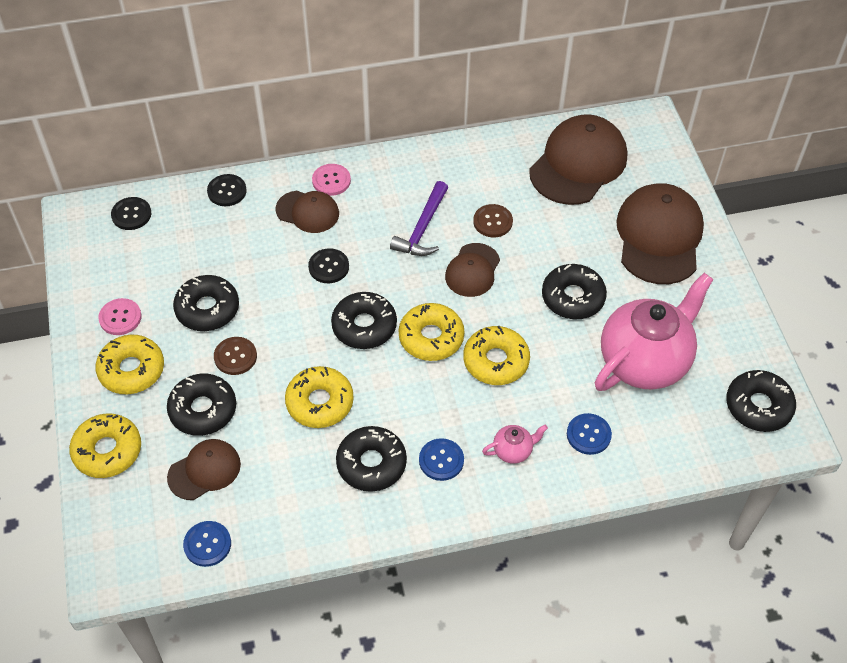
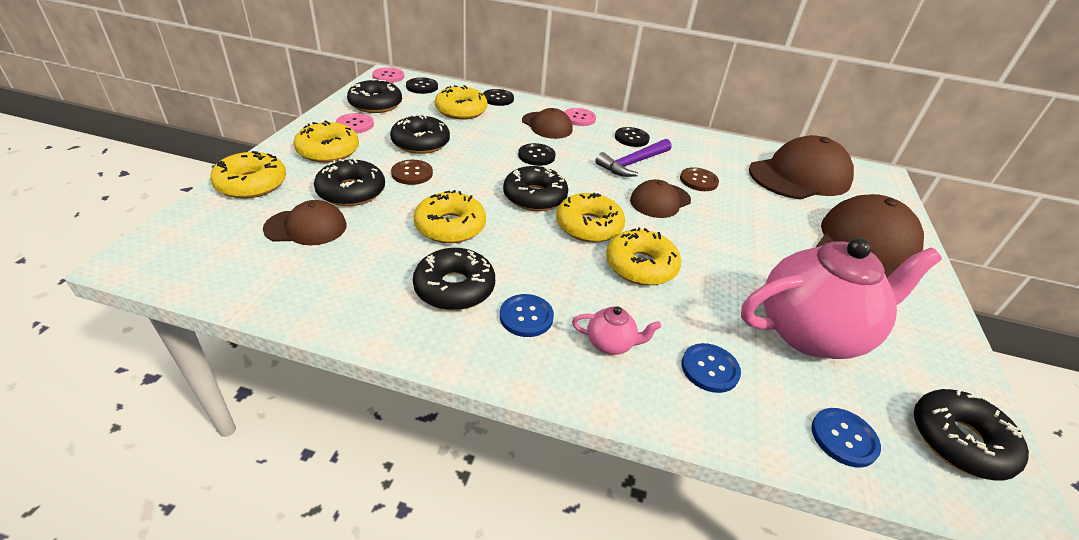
camera: 25 degrees right, 15 degrees down
(78, 215) = (388, 76): none -> pink button
(205, 234) = (461, 110): none -> yellow donut
(207, 544) = (244, 277): blue button -> blue button (844, 438)
(400, 187) = (631, 138): none -> black button
(573, 297) = (750, 253): black donut -> black donut (375, 104)

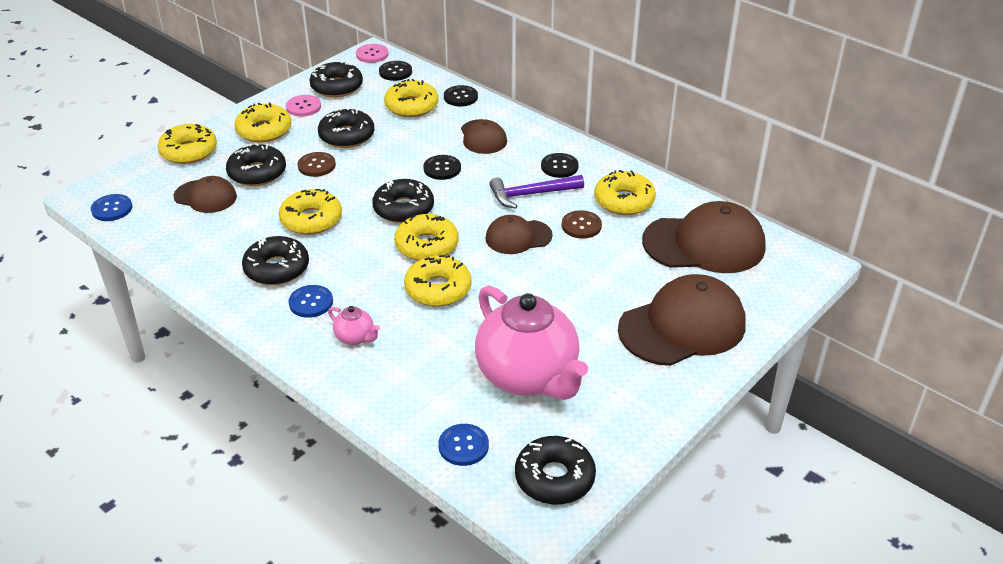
camera: 30 degrees right, 0 degrees up
(579, 118) = (525, 134): pink button -> none
(707, 155) = (624, 201): none -> yellow donut
(710, 369) = (412, 375): blue button -> blue button (112, 209)
(811, 332) = (528, 377): pink teapot -> pink teapot turned 45 degrees clockwise

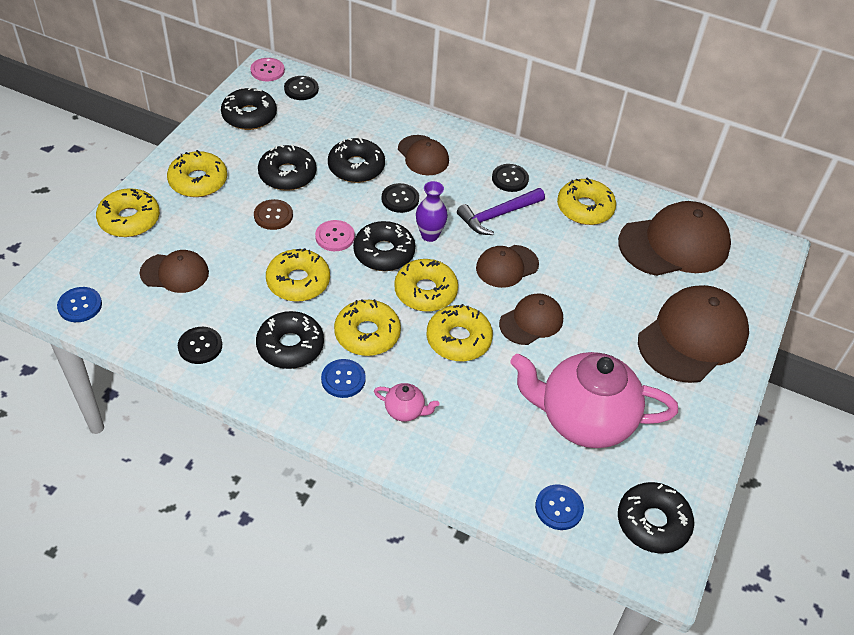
camera: 20 degrees left, 10 degrees up
(257, 173) = (216, 235): black donut -> black donut (356, 167)
(303, 107) = (226, 145): pink button -> pink button (335, 237)
(411, 106) = (336, 129): yellow donut -> yellow donut (367, 334)
(455, 201) = (429, 235): none -> purple vase
(460, 97) = (380, 111): black button -> black button (200, 346)
(519, 286) = (531, 321): none -> brown cap
(528, 377) = (583, 420): pink teapot -> pink teapot turned 150 degrees clockwise
(581, 226) = (558, 243): brown button -> none

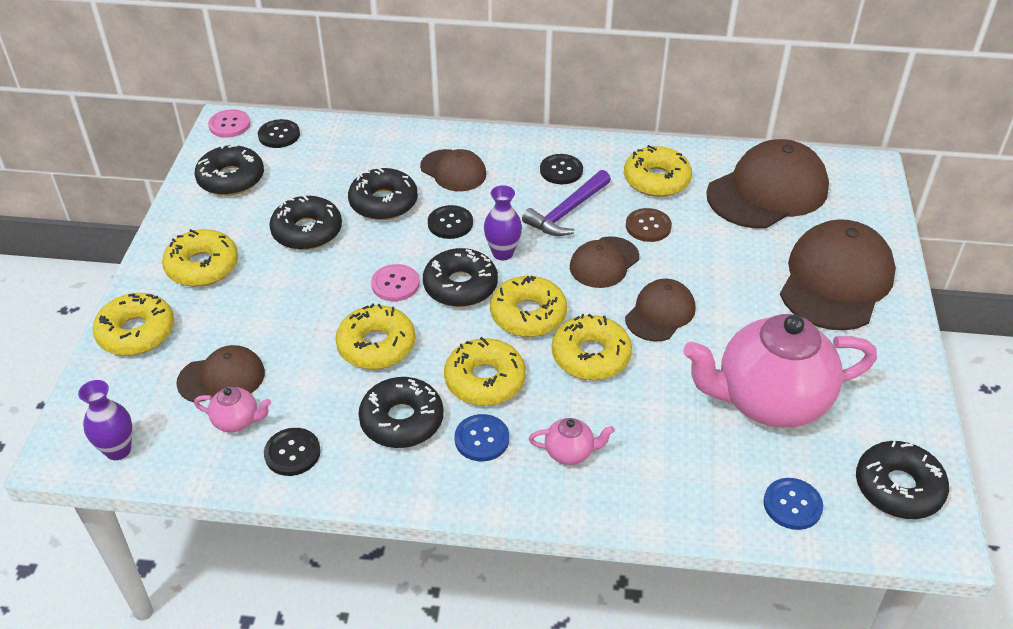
camera: 15 degrees left, 5 degrees down
(80, 305) = (118, 450): blue button -> purple vase
(171, 309) = (237, 421): none -> pink teapot
(273, 216) = (311, 280): brown button -> brown button (648, 226)

